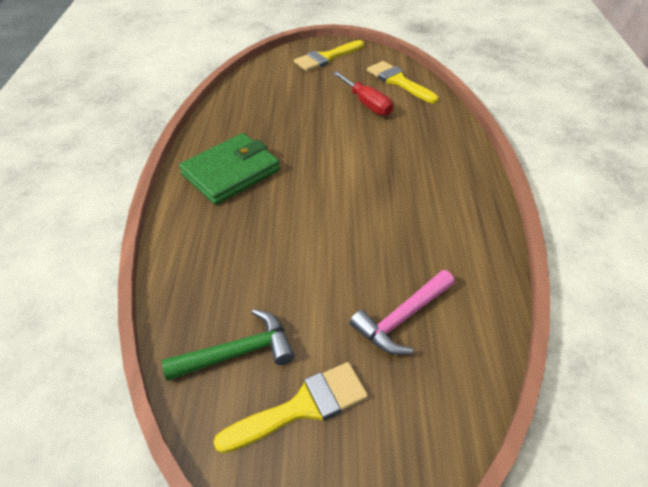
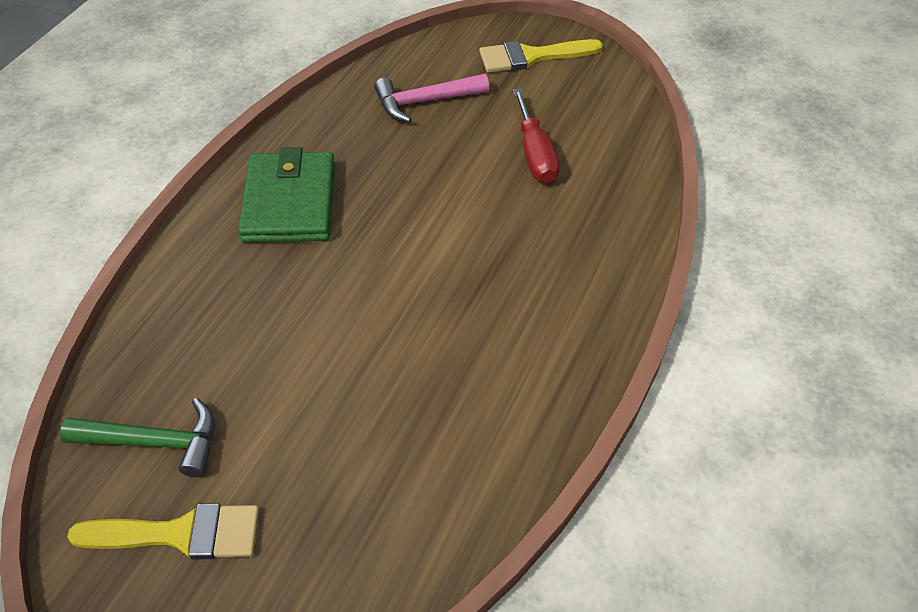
camera: 25 degrees right, 5 degrees up
(231, 172) = (290, 202): green wallet -> green wallet turned 75 degrees counterclockwise
(398, 81) = (608, 129): yellow brush -> none
(402, 318) = (359, 480): pink hammer -> pink hammer (424, 101)

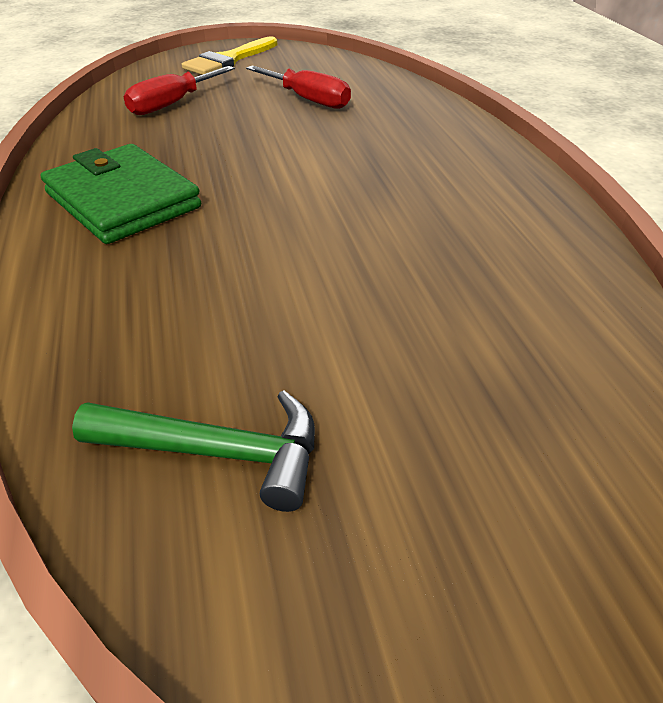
camera: 40 degrees left, 10 degrees down
(155, 442) = (218, 452): green hammer -> green hammer turned 45 degrees clockwise
(180, 534) = (374, 517): yellow brush -> none
(424, 101) = (172, 104): pink hammer -> red screwdriver

